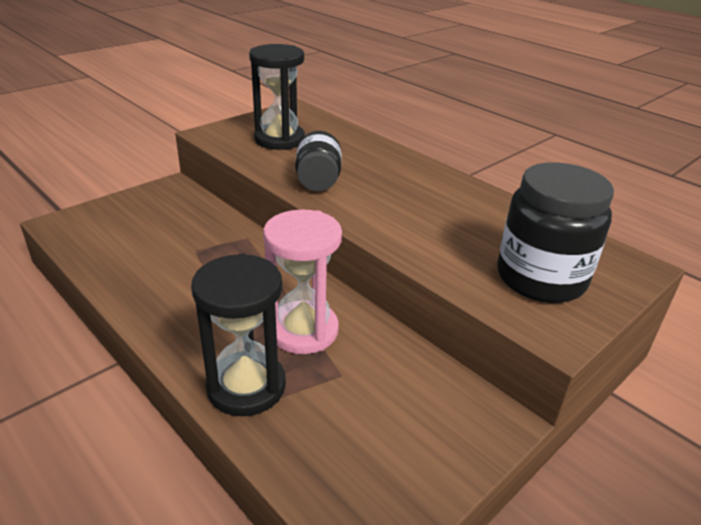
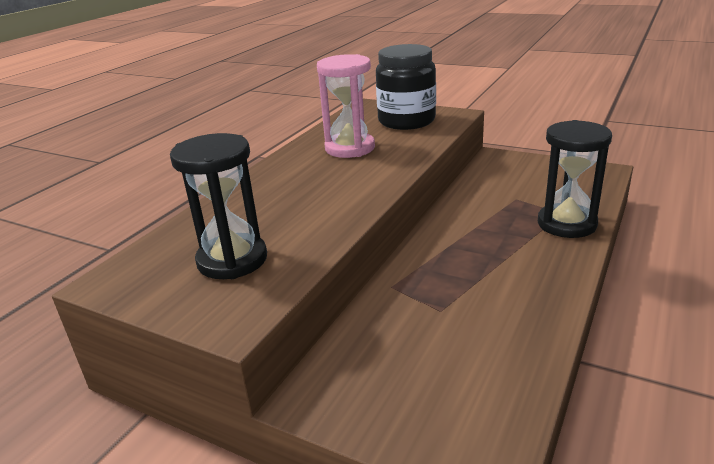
camera: 105 degrees left, 5 degrees down
(303, 330) = (492, 220): pink hourglass -> pink hourglass (350, 148)
(318, 181) = (330, 210): black jar -> none

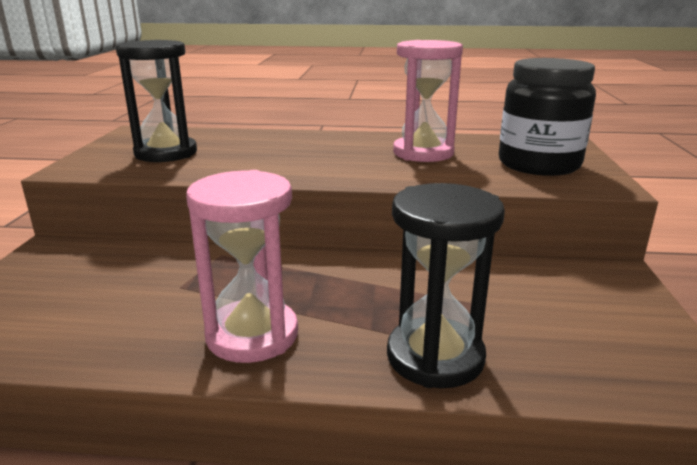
camera: 65 degrees right, 5 degrees down
(526, 281) = (252, 335): none -> pink hourglass

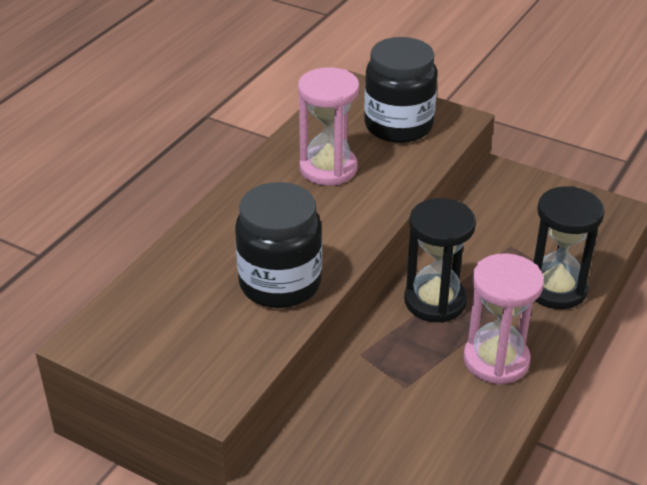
camera: 65 degrees left, 15 degrees up
(166, 153) = (206, 326): black hourglass -> black hourglass (435, 301)
(237, 164) = (280, 283): none -> black jar

